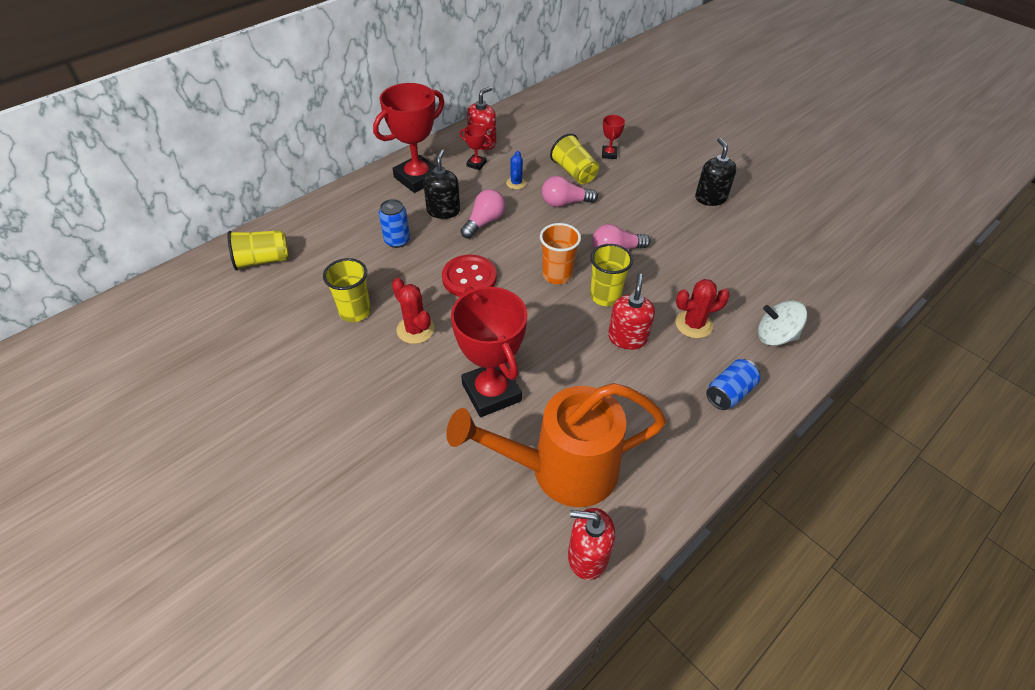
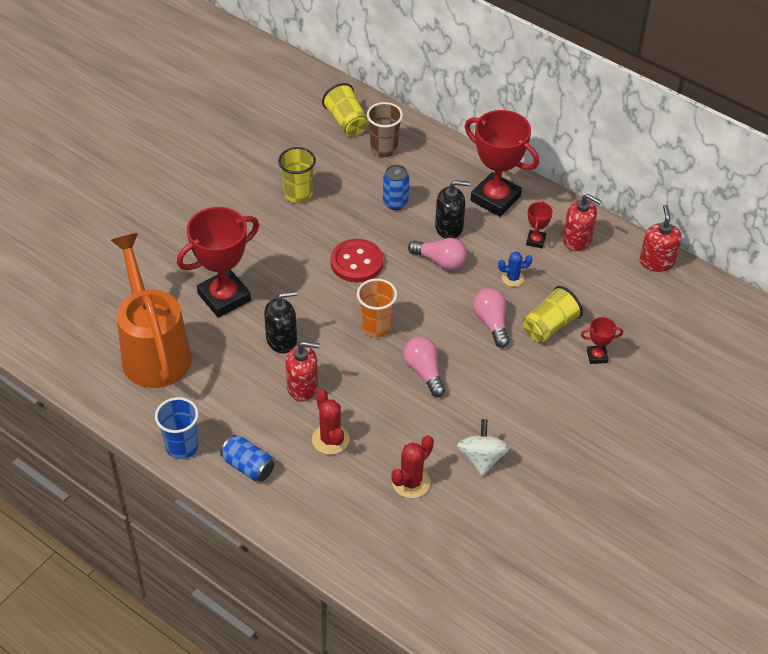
camera: 80 degrees right, 0 degrees up
(317, 238) = (384, 149): none -> brown cup
(415, 330) = (284, 237): red cactus -> red cactus (411, 482)
(587, 556) = (82, 372): red soap dispenser -> red soap dispenser (656, 262)
(605, 296) = (355, 367): yellow cup -> none
(705, 451) = (182, 446): none -> blue cup
(710, 198) = (542, 458): black soap dispenser -> black soap dispenser (281, 340)
(775, 336) = (327, 508): white spinning top -> white spinning top (481, 458)

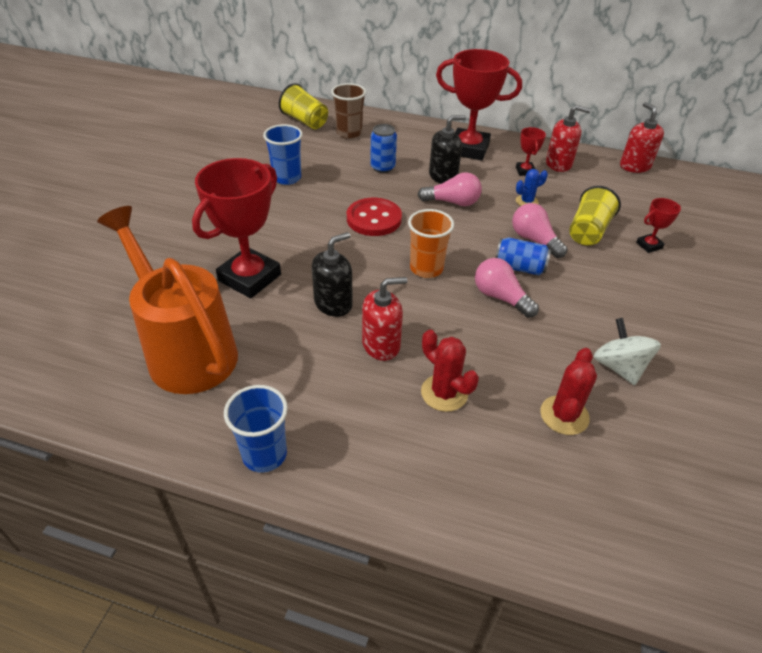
camera: 20 degrees left, 5 degrees down
(248, 466) = (362, 454): blue can -> blue can (519, 267)
(298, 194) = (287, 178): yellow cup -> blue cup

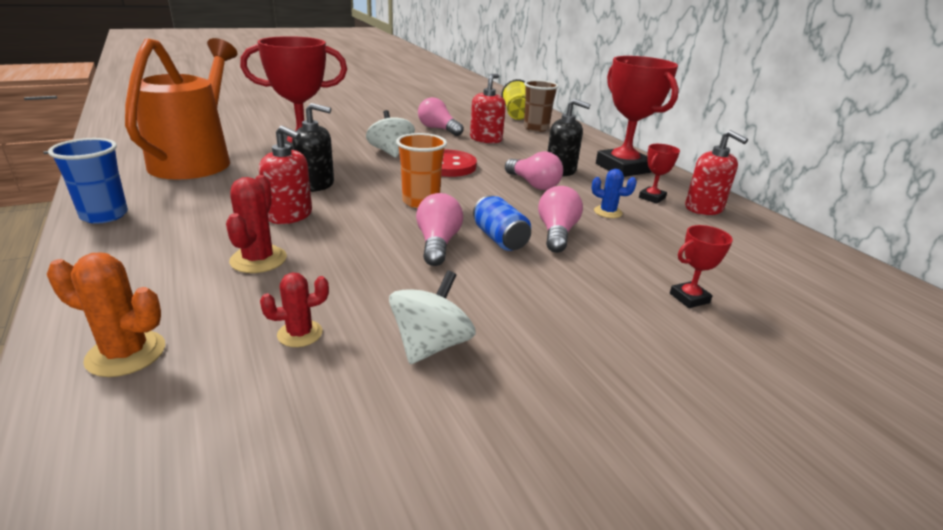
camera: 45 degrees right, 15 degrees down
(287, 178) = (438, 129): blue cup -> pink light bulb
(309, 230) = (391, 152): none -> white spinning top
(382, 167) = (520, 149): blue can -> none
(525, 506) = (126, 354): none -> orange cactus
(564, 415) = (300, 334): red cactus -> red cactus, size x0.67
(588, 231) = (632, 255): yellow cup -> none
(635, 166) = (809, 246): red soap dispenser -> red soap dispenser (486, 139)
(649, 245) = (689, 298): red trophy -> red trophy turned 45 degrees counterclockwise

